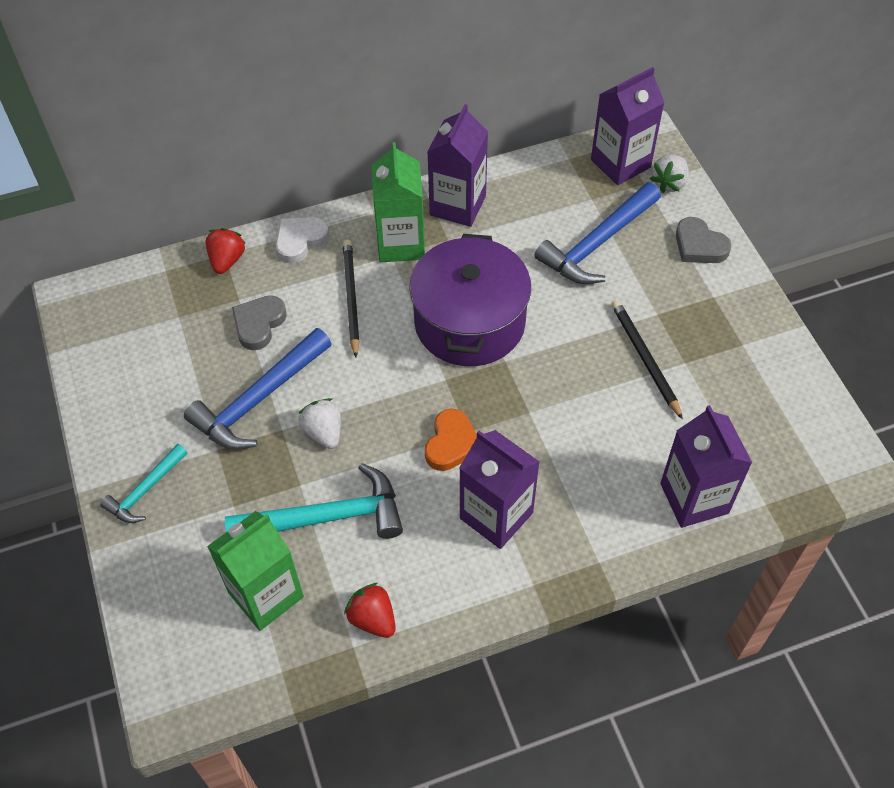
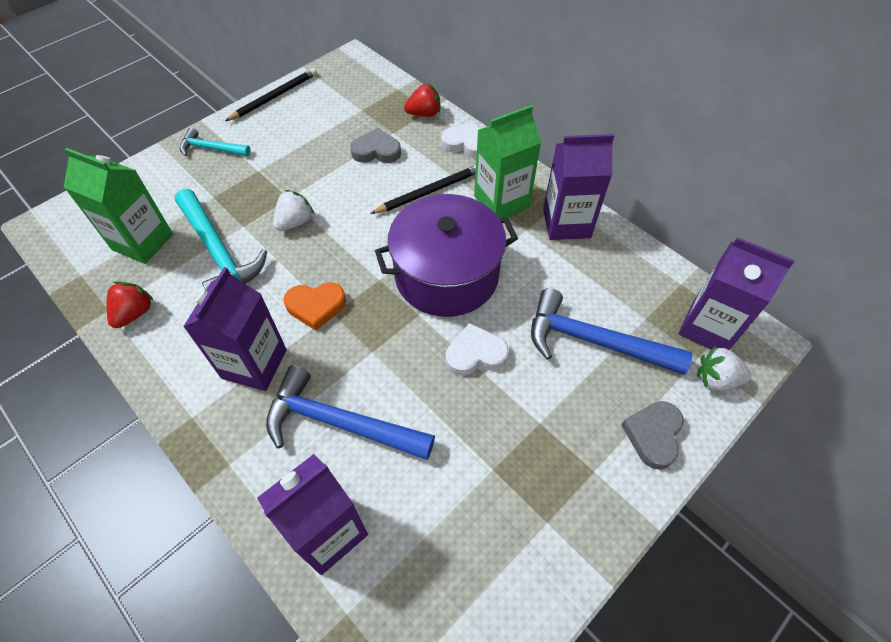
camera: 65 degrees right, 0 degrees up
(259, 399) = (309, 176): blue hammer -> blue hammer (339, 423)
(570, 333) = (475, 354): none -> white heart
(644, 359) = (478, 429): black pencil -> black pencil (274, 97)

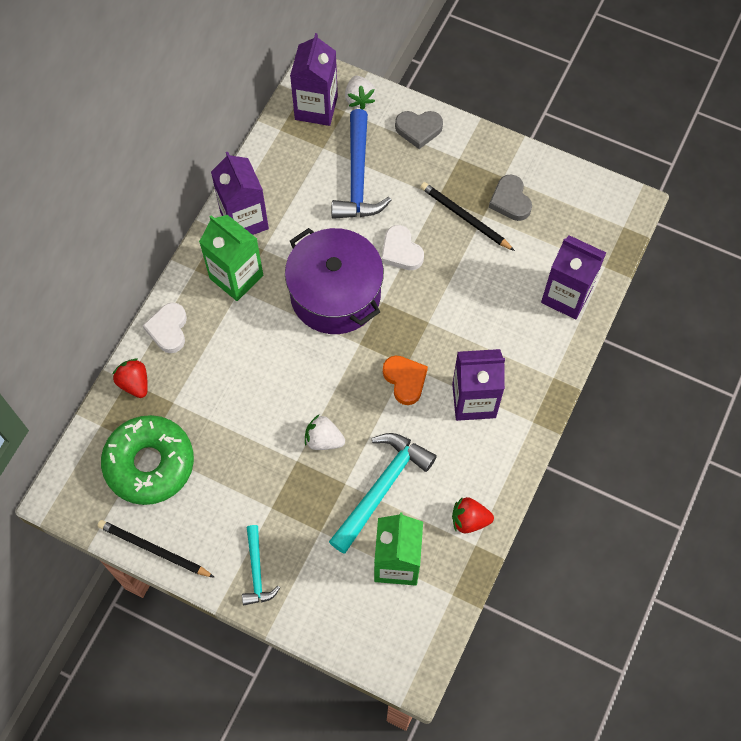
camera: 110 degrees left, 10 degrees up
(339, 423) = (493, 320): blue hammer -> none
(346, 108) = (150, 464): none -> green donut
(376, 151) = (206, 407): grey heart -> grey heart (510, 200)
(429, 191) = (245, 340): black pencil -> black pencil (465, 217)

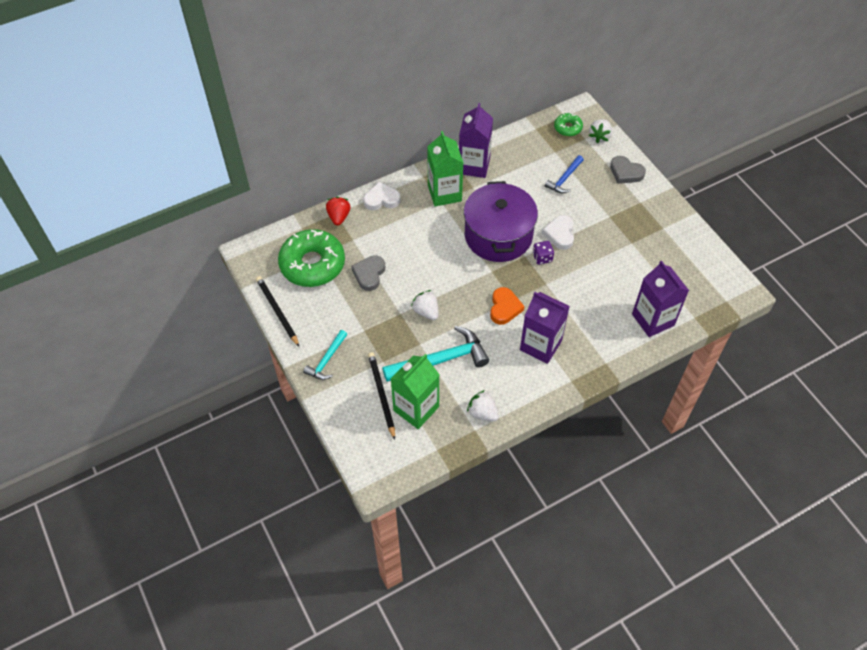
camera: 35 degrees right, 10 degrees down
(168, 329) = (381, 199): white heart -> white heart turned 45 degrees clockwise
(316, 108) = (568, 128): purple carton -> green donut
(358, 177) = (564, 179): blue hammer -> blue hammer, size x0.57
(402, 292) = (542, 258): none -> purple dice
(465, 217) = (618, 237): black pencil -> black pencil (381, 395)
(469, 520) = (482, 413): red strawberry -> white strawberry
(510, 200) = (657, 244): grey heart -> grey heart (369, 274)

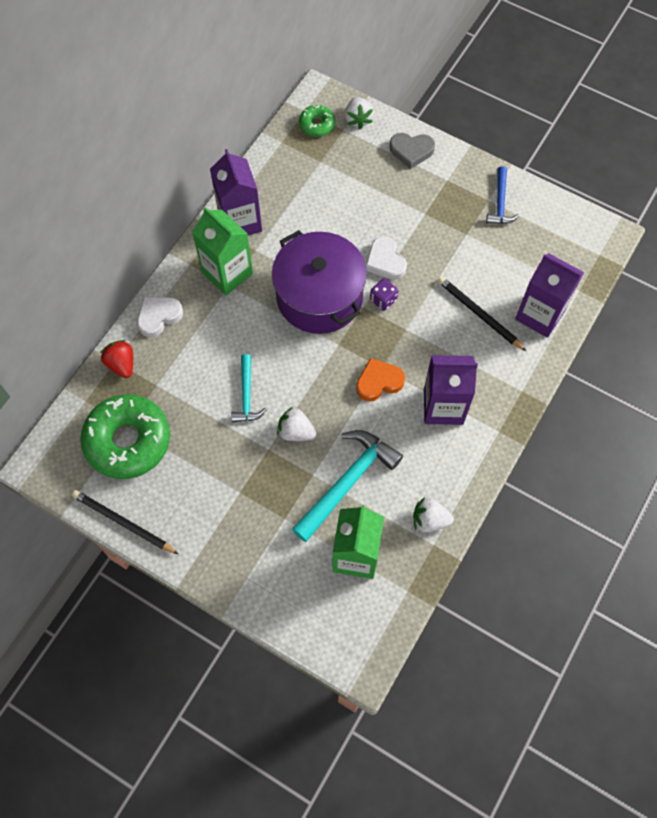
camera: 30 degrees left, 10 degrees up
(327, 360) = (220, 552): turquoise hammer -> turquoise hammer (246, 395)
(369, 274) = (203, 419): grey heart -> none
(381, 395) = (308, 560): black pencil -> black pencil (479, 314)
(504, 308) = (379, 382): orange heart -> orange heart turned 90 degrees counterclockwise
(564, 179) = (350, 190): blue hammer -> blue hammer (500, 203)

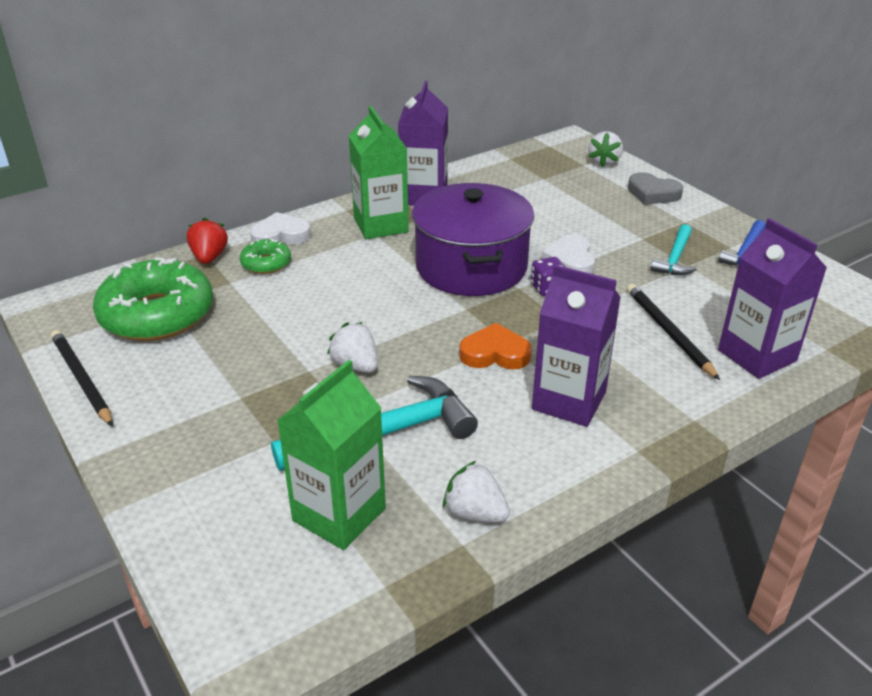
camera: 25 degrees right, 30 degrees down
(246, 395) = (322, 318): turquoise hammer -> turquoise hammer (675, 258)
(317, 124) = (556, 156): green donut -> green donut (266, 263)

